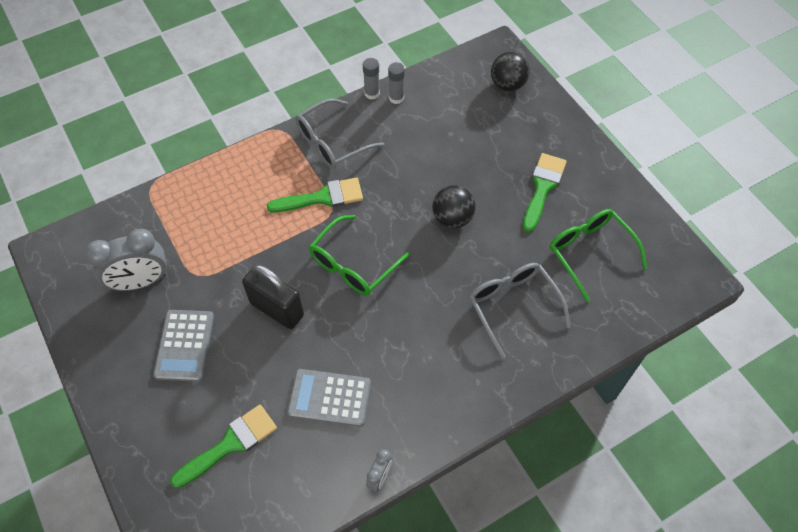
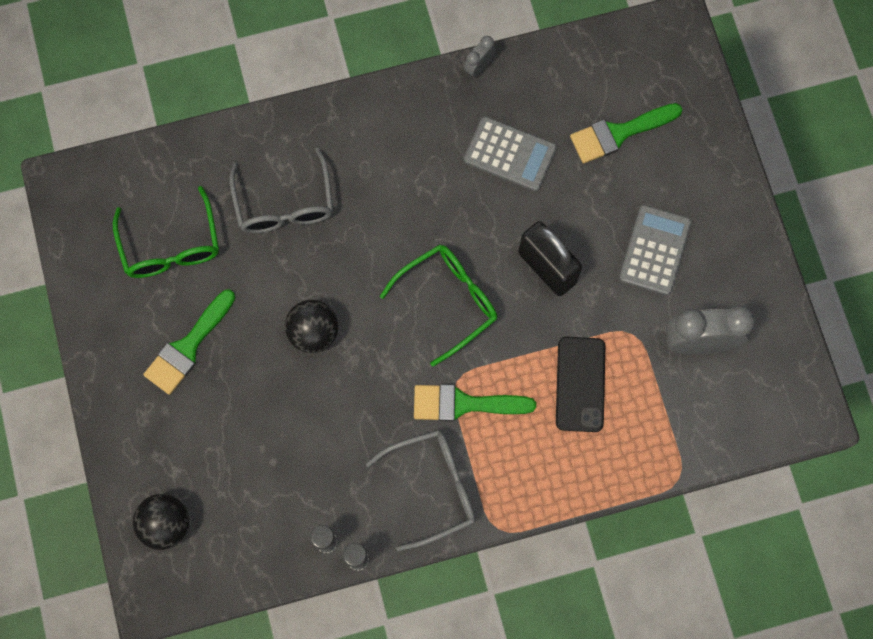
camera: 165 degrees left, 15 degrees up
(234, 230) = (580, 384): none -> black phone

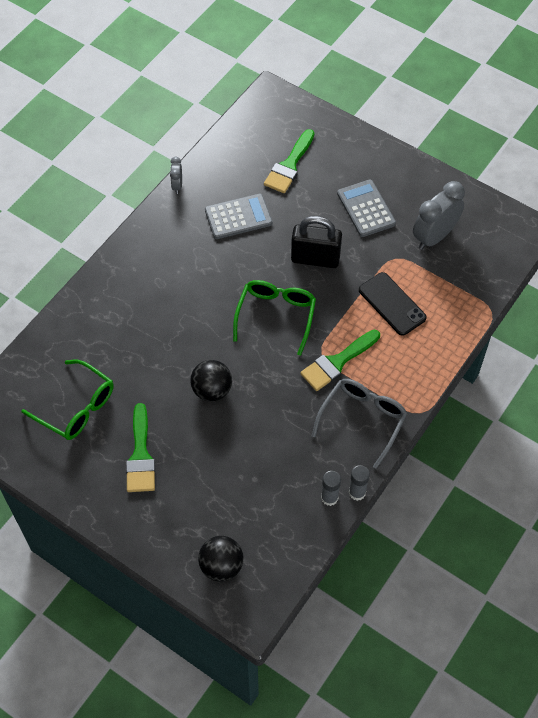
camera: 40 degrees left, 15 degrees down
(284, 204) = (128, 334): grey glasses -> none

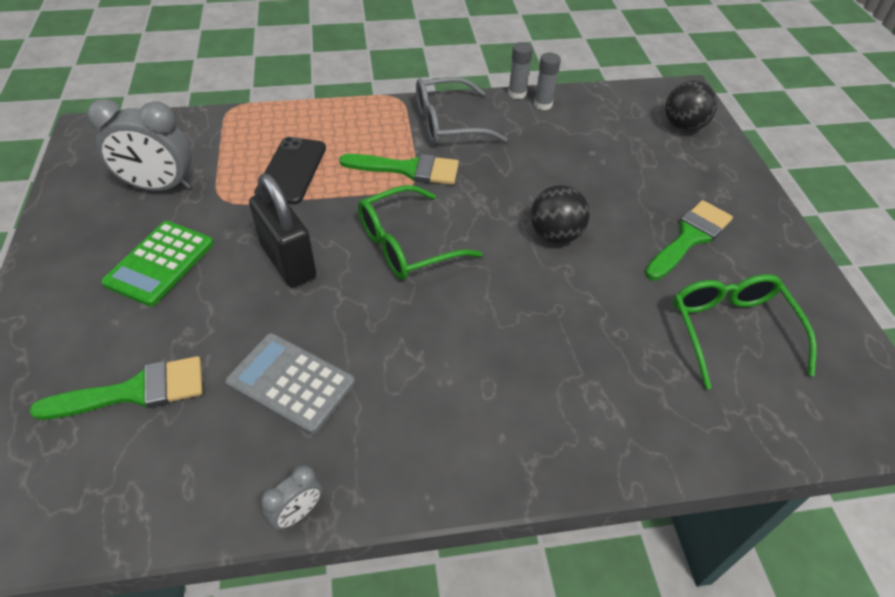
camera: 135 degrees left, 10 degrees down
(366, 208) = (160, 263): grey calculator -> green calculator

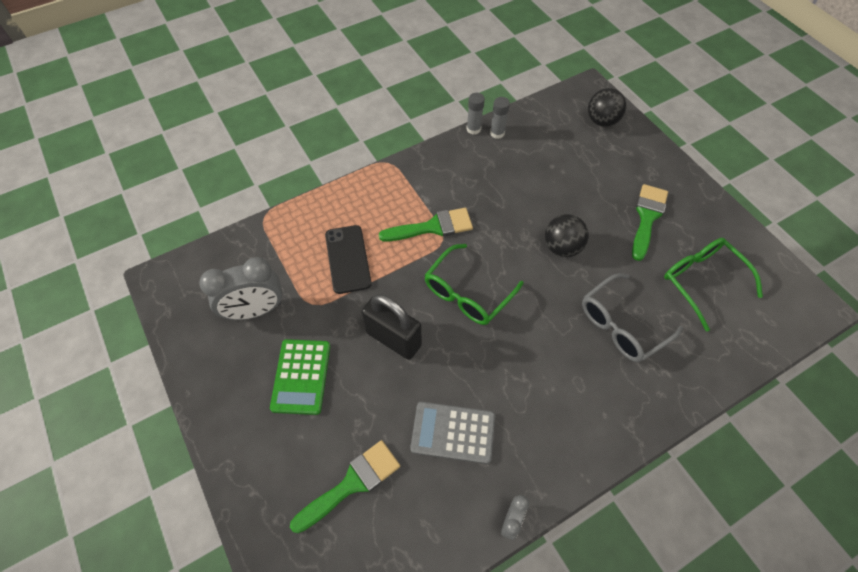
camera: 20 degrees left, 10 degrees up
(448, 123) = (438, 174): grey glasses -> grey glasses (621, 325)

